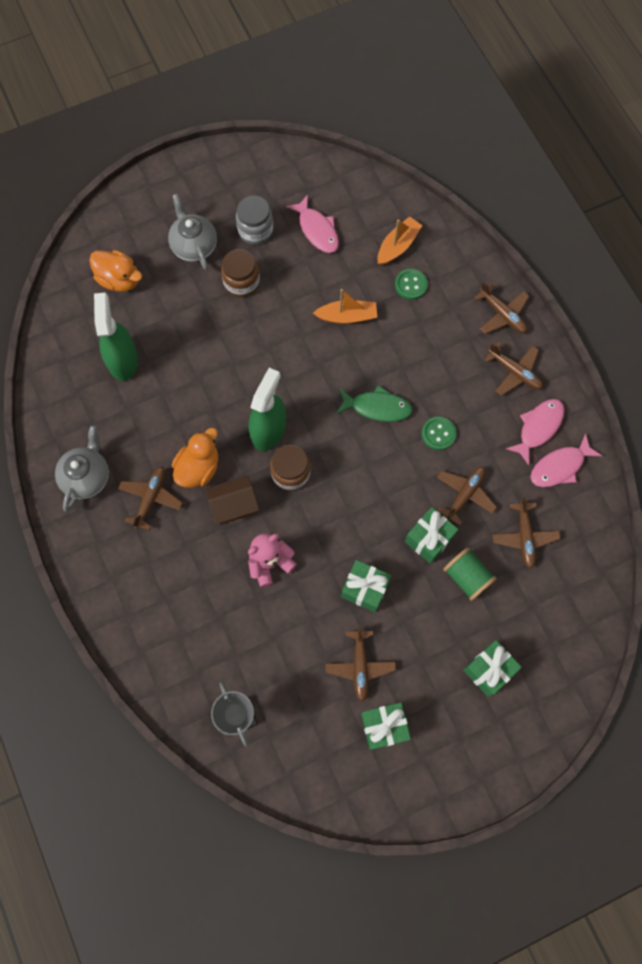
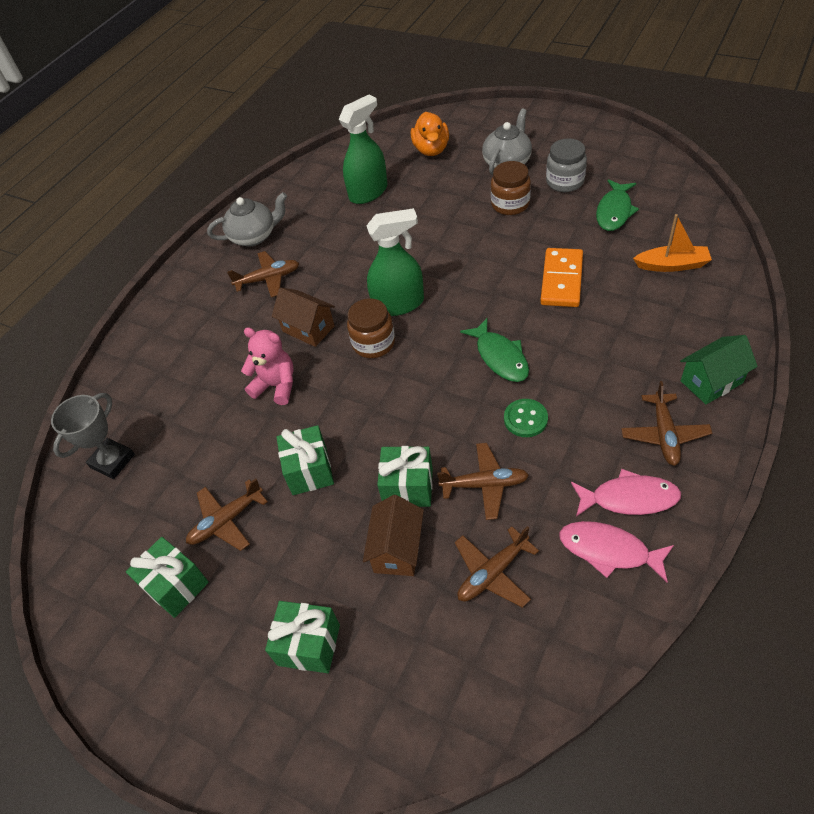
camera: 60 degrees right, 20 degrees down
(198, 468) = (321, 287): orange duck -> none
(317, 230) = (614, 211): pink fish -> green fish
(347, 316) = (561, 280): orange boat -> orange domino
(411, 285) = (647, 298): green button -> none
(467, 577) = (397, 549): green spool -> brown house
(502, 314) = (711, 382): brown plane -> green house

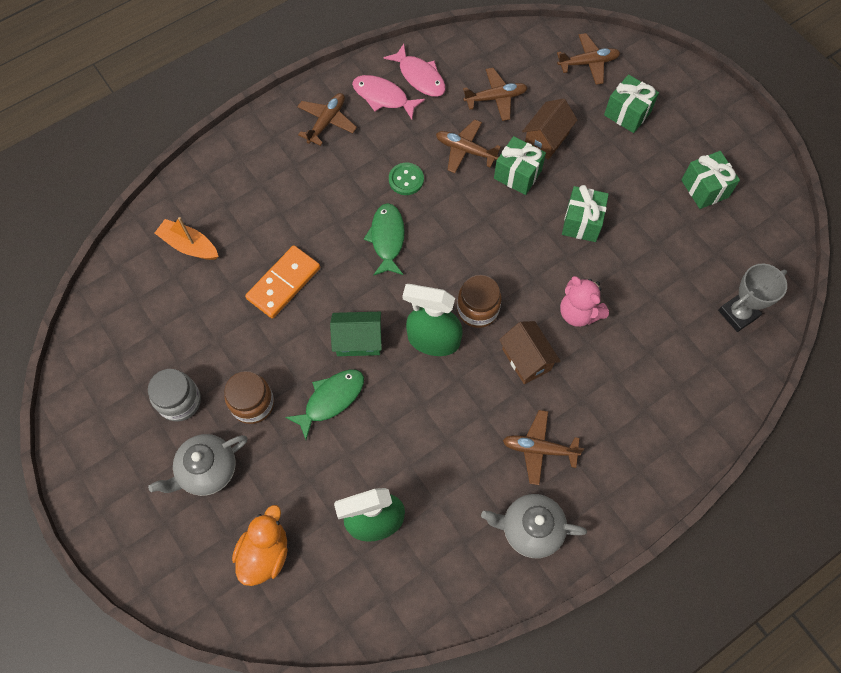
camera: 160 degrees left, 15 degrees up
(226, 521) = (656, 216): brown plane -> brown plane (588, 63)
(614, 211) = (174, 332): green fish -> green fish (331, 399)
(711, 382) = (262, 138): green house -> green house (358, 341)

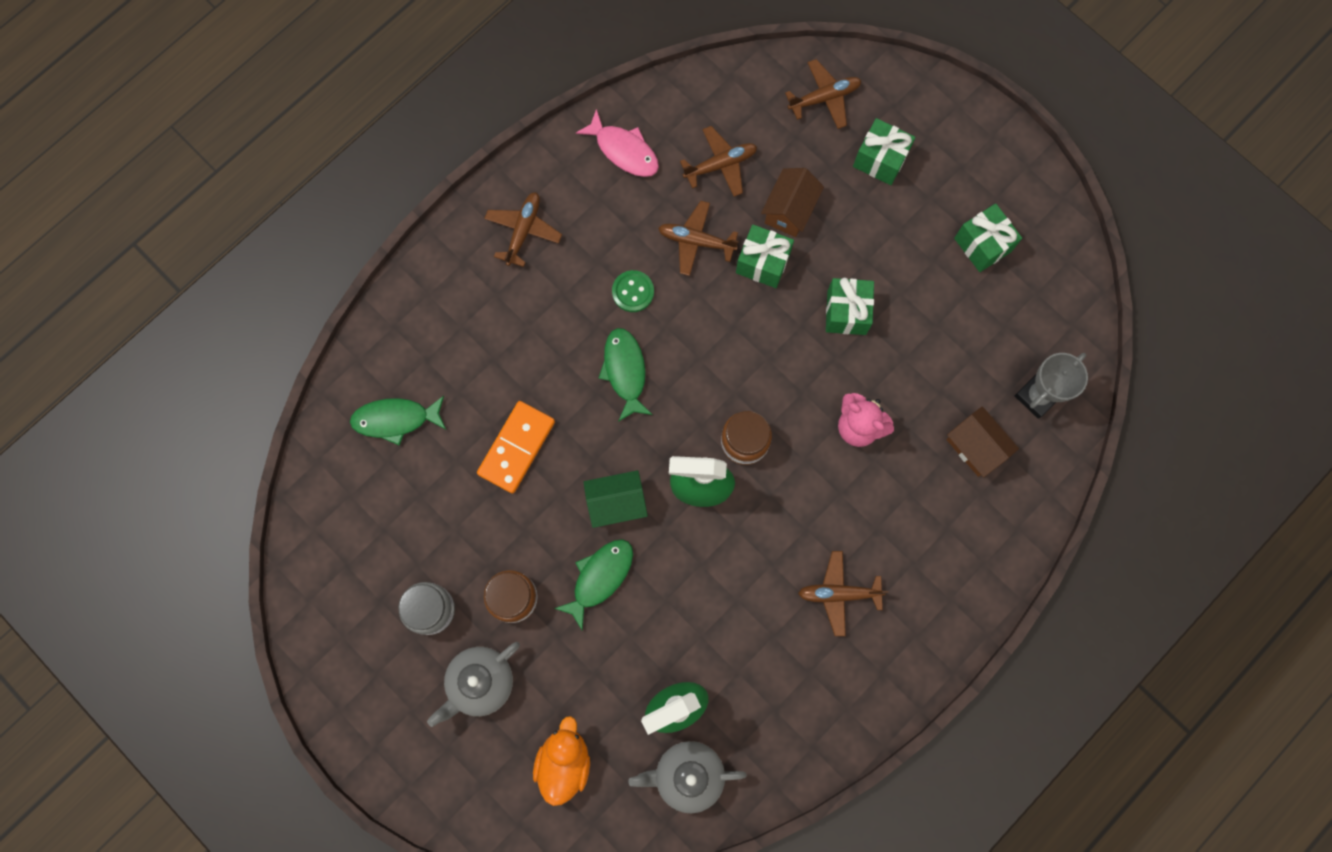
camera: 10 degrees left, 10 degrees up
(189, 245) = (395, 419): orange boat -> green fish
(383, 97) = (585, 186): pink fish -> none
(526, 359) = (809, 492): brown house -> brown house (975, 447)
(530, 529) = (842, 684): grey teapot -> grey teapot (687, 775)

